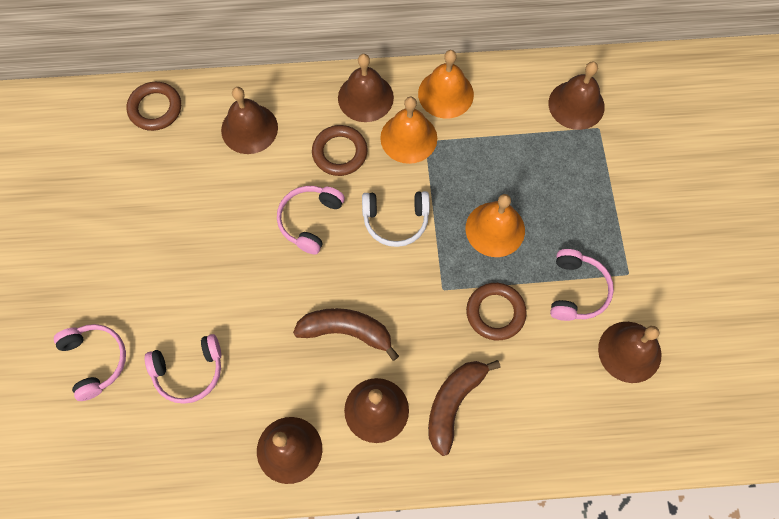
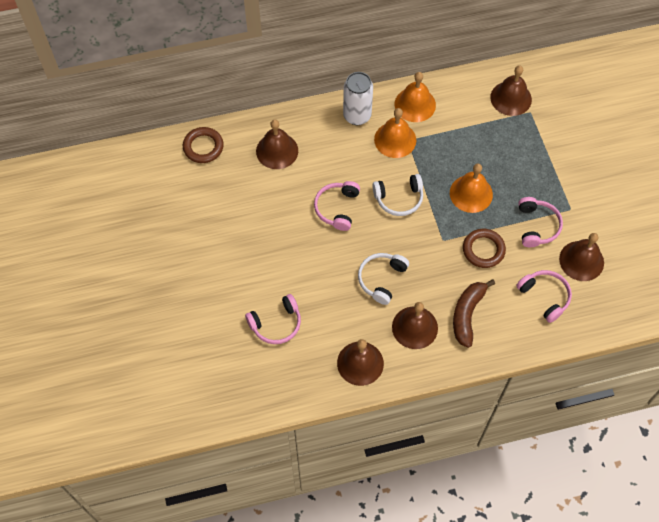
camera: 10 degrees left, 5 degrees down
(95, 361) = (207, 328): pink headphones -> pink headphones (545, 296)
(339, 153) = (347, 158): brown ring -> none
(346, 331) = (381, 279): brown banana -> white headphones
(365, 97) = (357, 116): brown bell -> white can

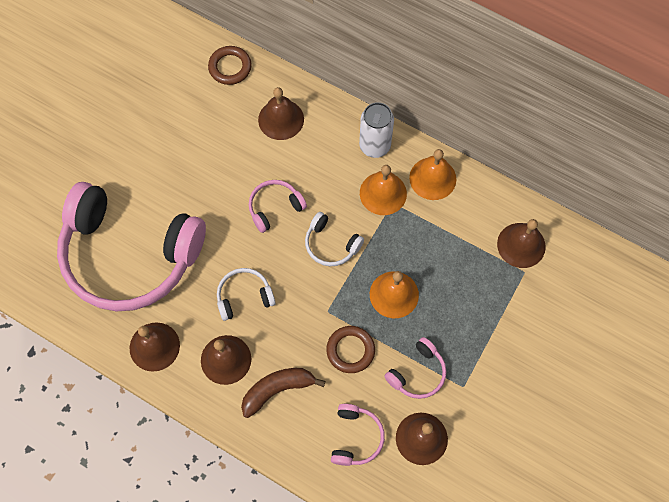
camera: 45 degrees right, 5 degrees up
(276, 324) = (129, 255): pink headphones -> pink headphones, size x2.48

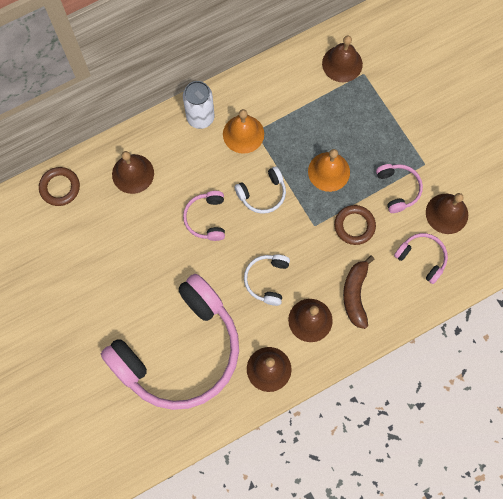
camera: 60 degrees left, 5 degrees up
(432, 178) = (253, 92): orange bell -> none

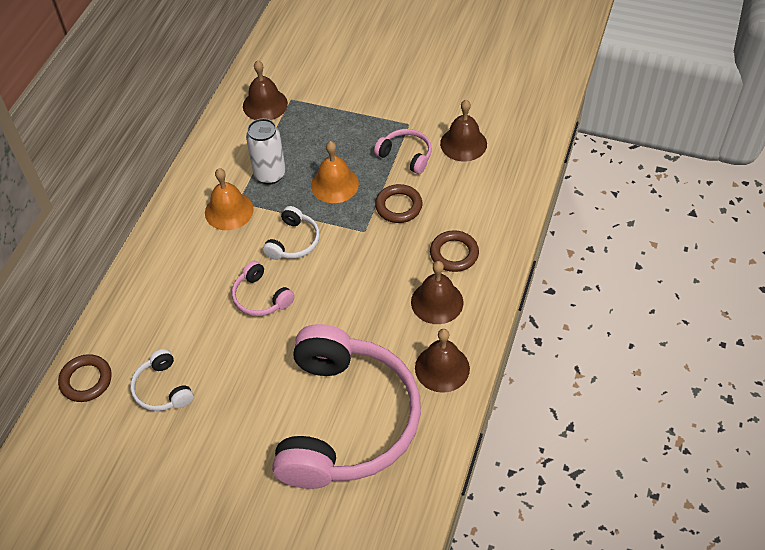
camera: 40 degrees left, 20 degrees down
(133, 173) = (152, 315): brown bell -> none
(200, 118) = (176, 227): white can -> white can (270, 174)
(267, 280) = (366, 301): white headphones -> white headphones (162, 389)
(355, 294) = (454, 253): brown banana -> brown ring
(422, 258) = (478, 187): pink headphones -> none

